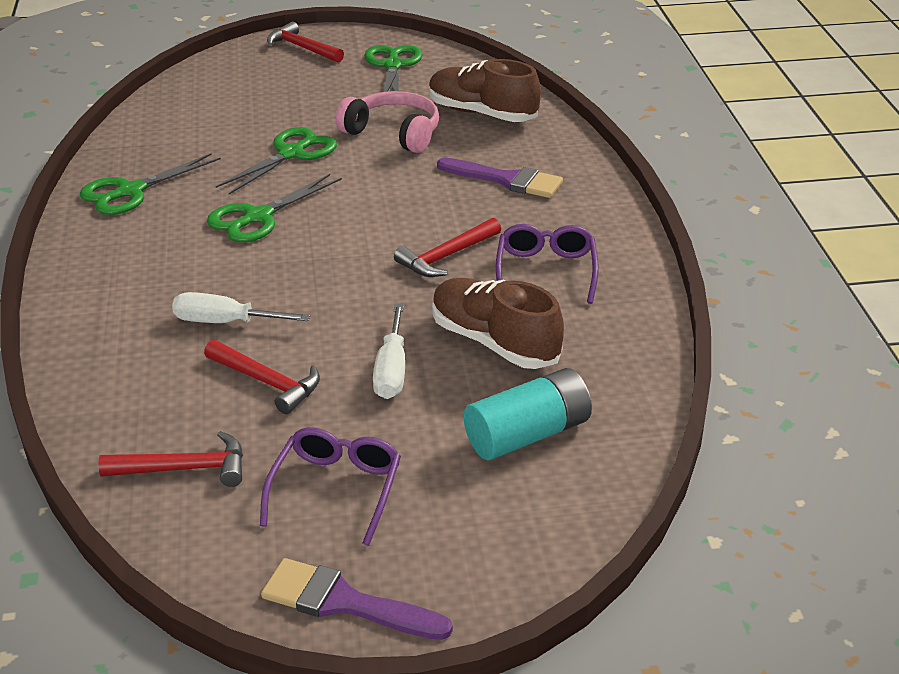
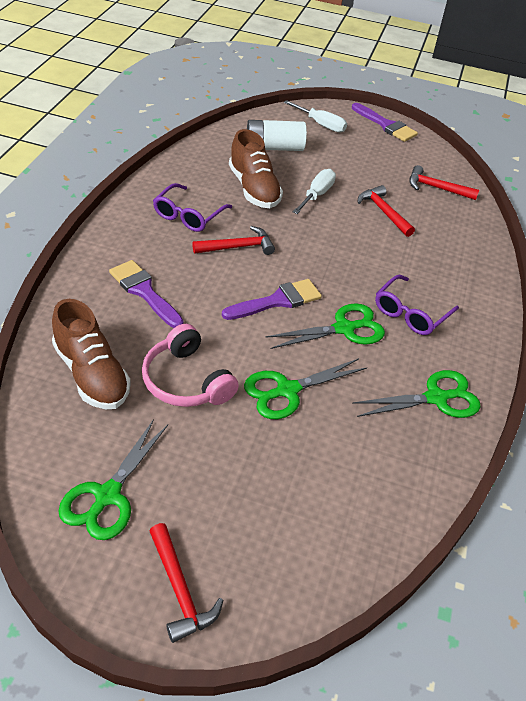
camera: 160 degrees left, 10 degrees up
(225, 322) = (395, 254): white screwdriver -> white screwdriver (321, 125)
(336, 490) = (371, 158): purple glasses -> purple glasses (411, 313)
(353, 218) = (277, 301): none -> purple brush
(528, 435) = (274, 147): turquoise battery -> white battery

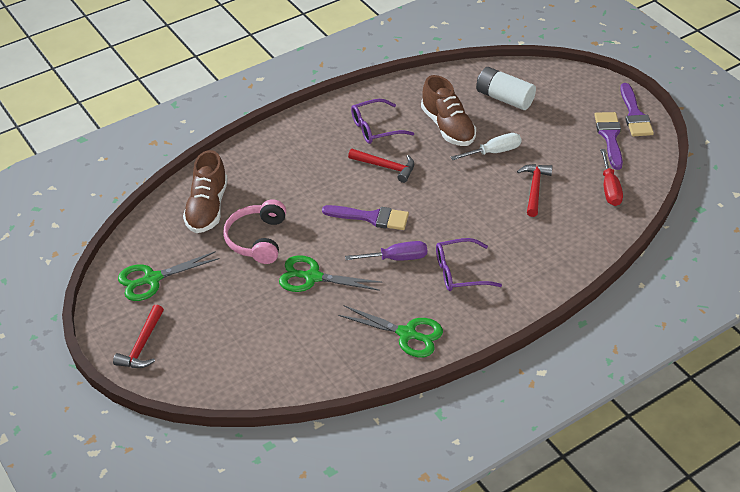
camera: 45 degrees right, 0 degrees up
(144, 292) = (289, 170): purple brush -> purple brush (610, 137)
(254, 189) = (448, 127): brown shoe -> brown shoe turned 45 degrees counterclockwise
(321, 125) = (571, 92): white screwdriver -> none
(344, 328) = (397, 258): green scissors -> purple screwdriver
(436, 188) = (609, 188): red hammer -> red screwdriver

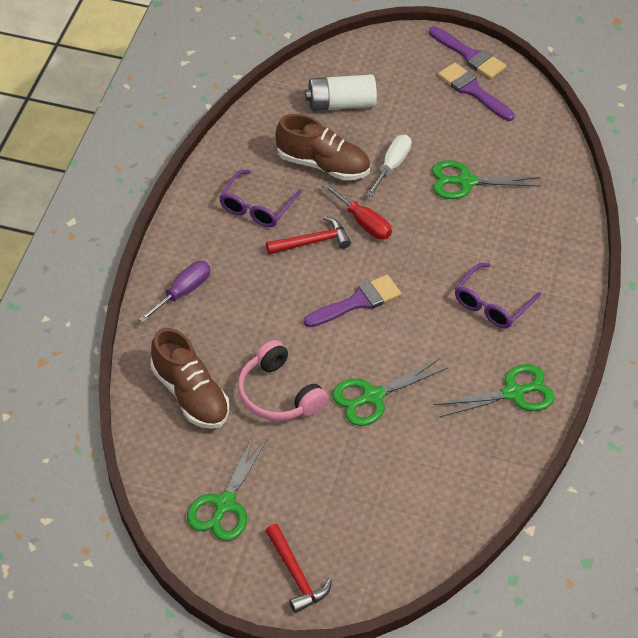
camera: 45 degrees left, 5 degrees up
(397, 258) = (425, 327): purple screwdriver -> purple screwdriver (183, 292)
(534, 189) = (465, 182): red hammer -> green scissors
(609, 188) = (525, 143): red screwdriver -> red screwdriver (363, 223)

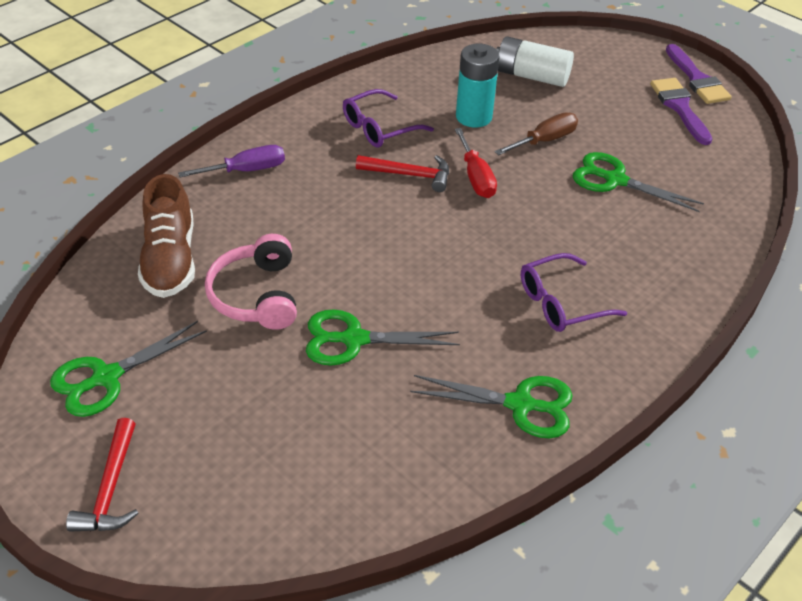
camera: 30 degrees right, 5 degrees down
(323, 165) = (473, 117): brown shoe -> turquoise battery
(357, 302) = (411, 244): purple brush -> none
(392, 166) = (544, 140): white screwdriver -> brown screwdriver

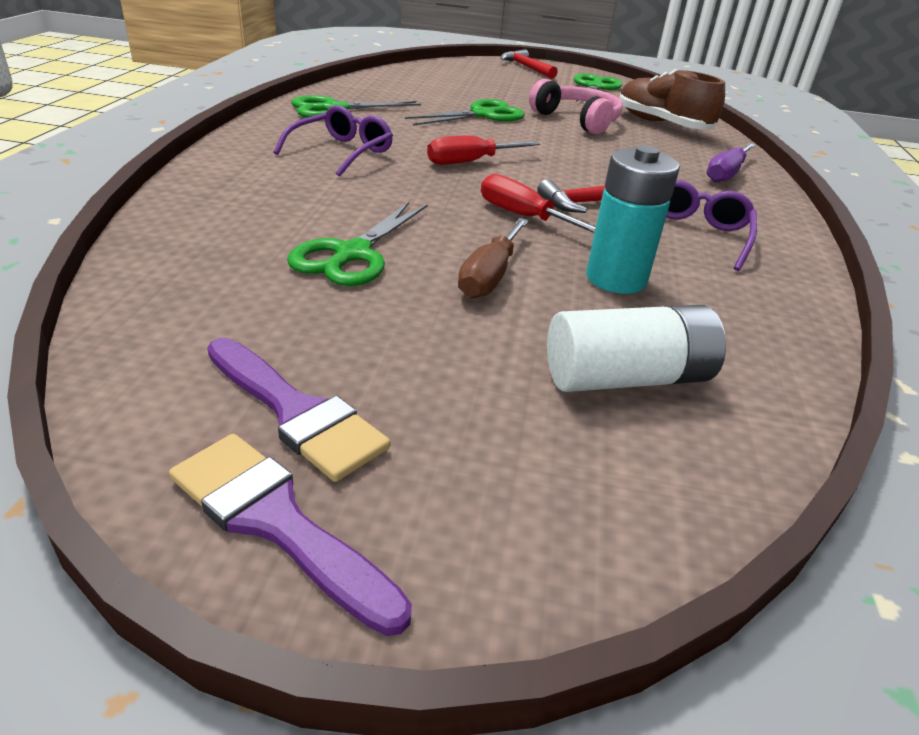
camera: 145 degrees right, 10 degrees down
(454, 253) = (470, 162): none -> red screwdriver
(615, 180) = (352, 254): green scissors -> green scissors turned 120 degrees clockwise

